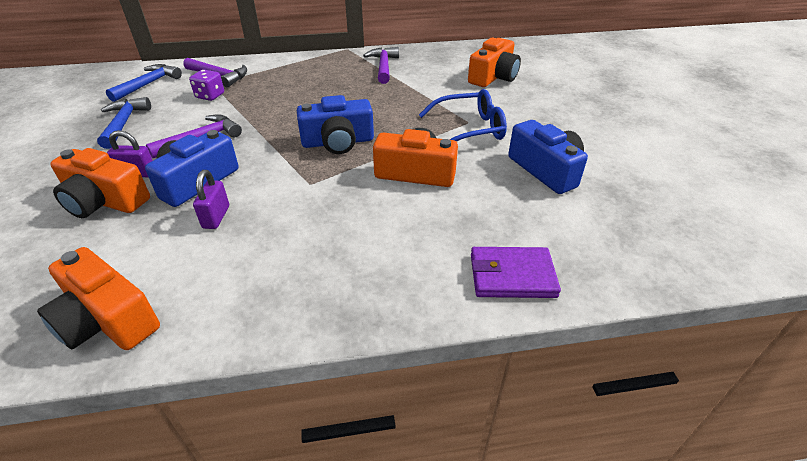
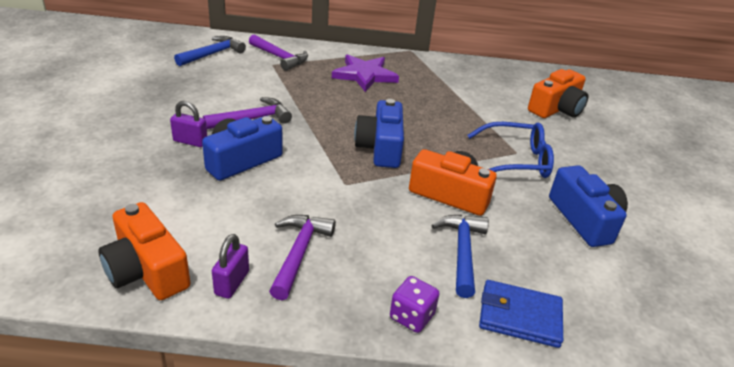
camera: 10 degrees right, 5 degrees down
(104, 201) = (158, 162): orange camera -> none
(123, 123) = (185, 90): blue hammer -> blue hammer (462, 252)
(210, 96) = (268, 76): purple dice -> purple dice (411, 316)
(216, 217) = (253, 198): purple padlock -> purple padlock (232, 283)
(307, 78) = (364, 75): none -> purple star
(338, 142) = (380, 147): blue camera -> blue camera turned 90 degrees clockwise
(383, 67) = (443, 76): purple hammer -> purple hammer (299, 253)
(512, 275) = (519, 316): purple wallet -> blue wallet

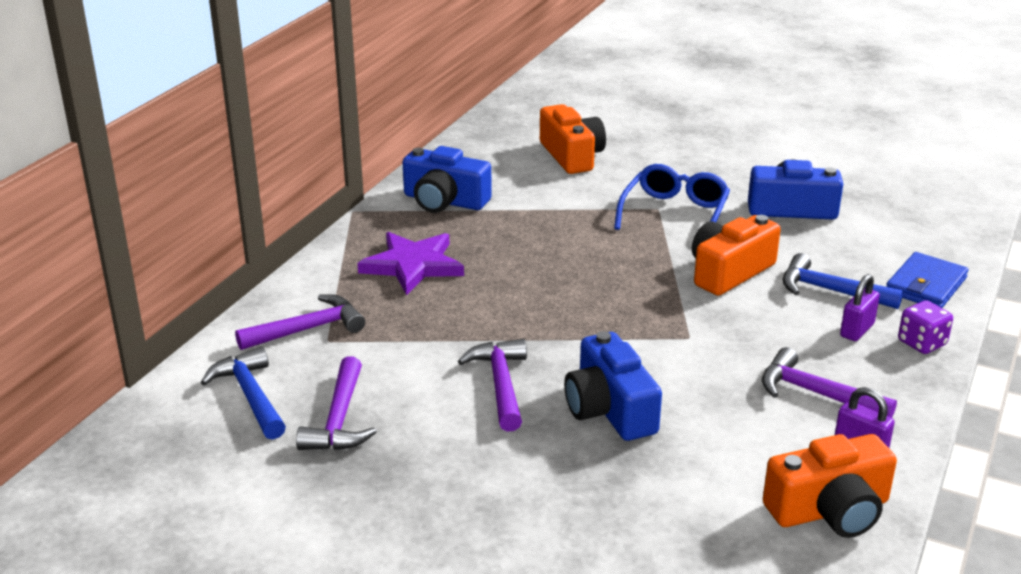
camera: 65 degrees left, 5 degrees down
(190, 141) = (543, 449): purple padlock -> purple padlock (857, 330)
(200, 78) = (339, 419): none -> purple hammer
(380, 147) = (616, 295): blue camera -> blue camera (444, 201)

